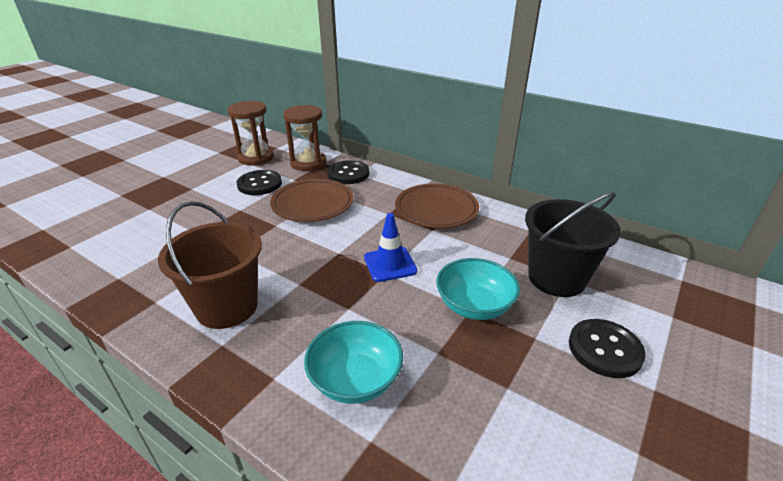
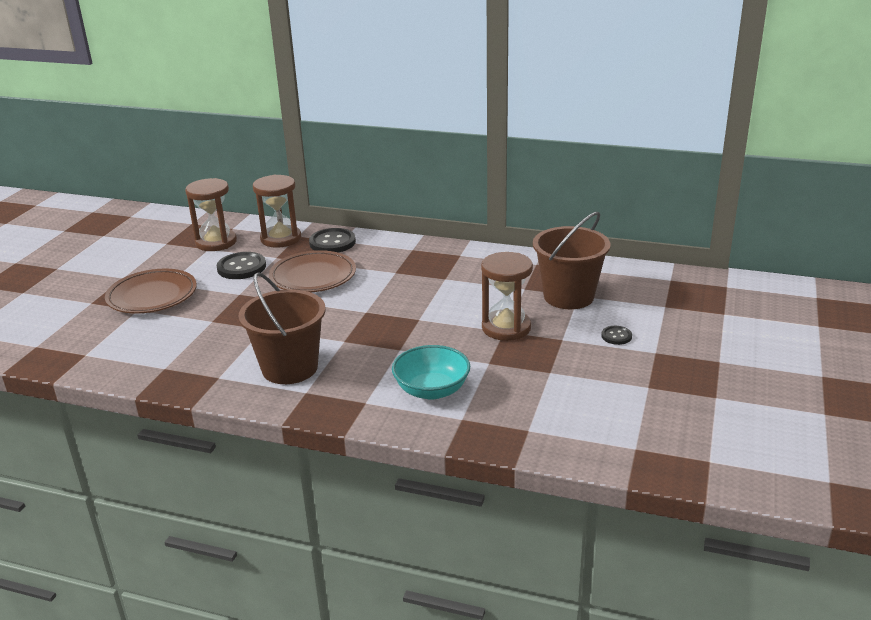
camera: 15 degrees left, 5 degrees down
(390, 264) = (419, 312): blue traffic cone -> none
(436, 210) = (441, 261): brown plate -> brown plate (152, 296)
(474, 306) = (506, 328): turquoise bowl -> brown hourglass
(556, 278) = (568, 296): black bucket -> brown bucket
(605, 349) = (616, 336): black button -> black button, size x0.53

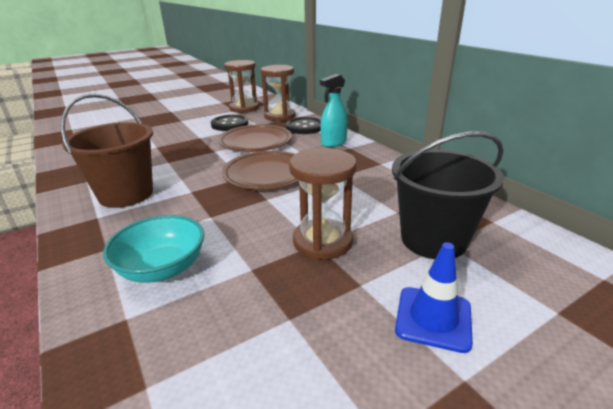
camera: 40 degrees right, 0 degrees up
(152, 296) = (161, 124): brown plate -> brown plate (266, 174)
(390, 250) = (333, 143): none -> turquoise spray bottle
(568, 296) = (433, 239): brown bucket -> black bucket
(616, 336) = (433, 318): black button -> blue traffic cone

